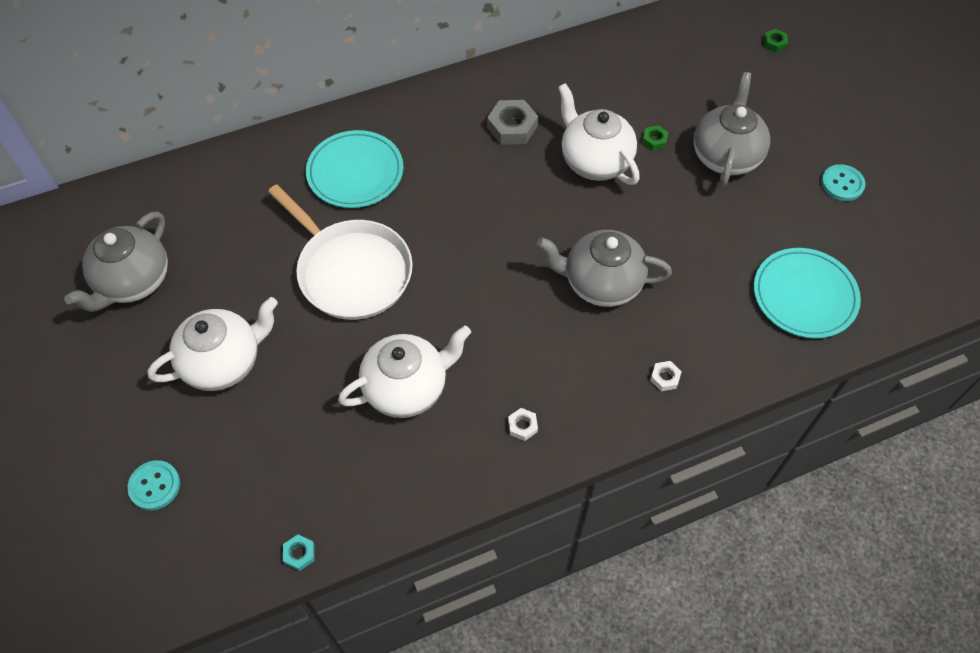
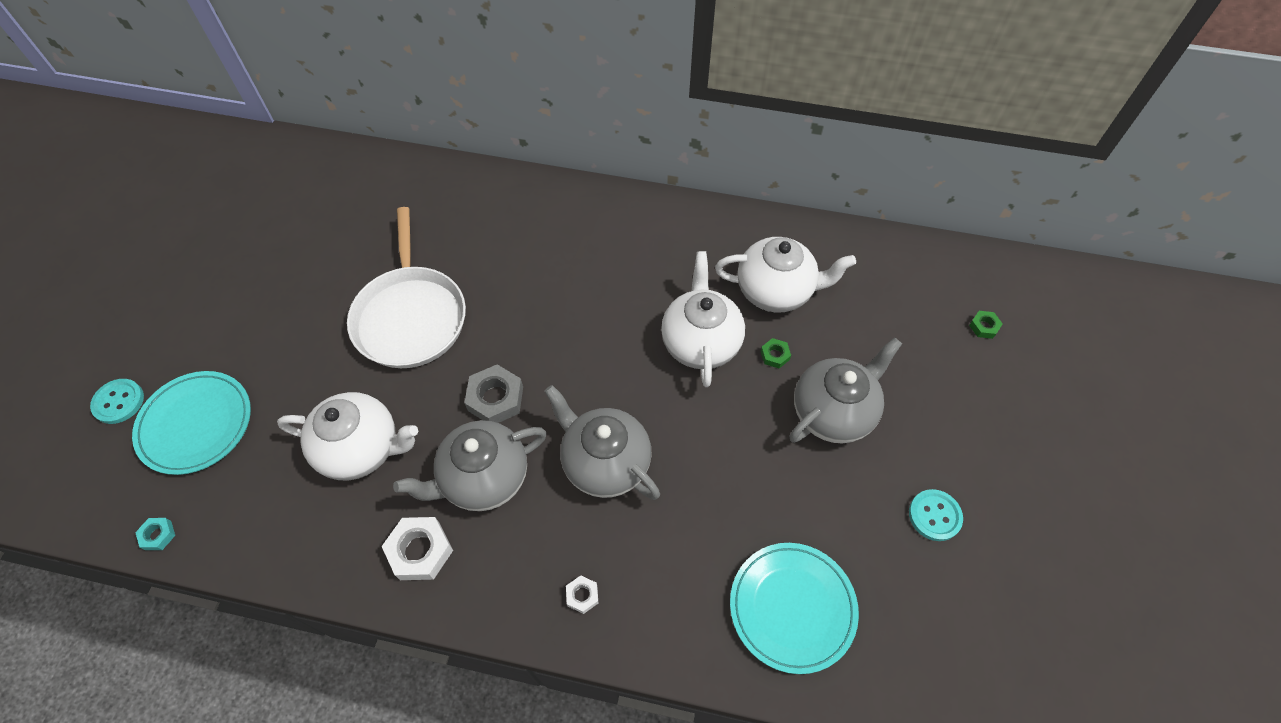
camera: 35 degrees right, 0 degrees up
(133, 281) = (253, 226): grey teapot -> grey teapot (483, 478)
(224, 362) = (253, 333): white teapot -> white teapot (776, 291)
(355, 172) = (489, 233): turquoise plate -> turquoise plate (196, 424)
(512, 127) = (654, 267): grey nut -> grey nut (495, 399)
(522, 426) = (420, 551): white nut -> white nut, size x1.90

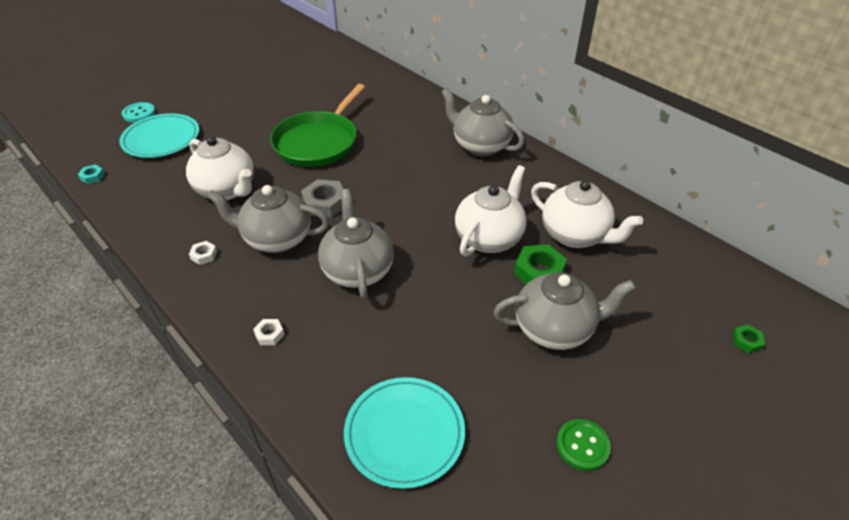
camera: 35 degrees right, 15 degrees down
(410, 316) = (318, 142): white pan -> green pan
(420, 551) = (204, 255): white nut -> white nut, size x0.53
(599, 223) = (480, 146): none -> grey teapot
(775, 355) = (539, 272): green nut -> green nut, size x1.90
(934, 516) = (582, 445): turquoise button -> green button

